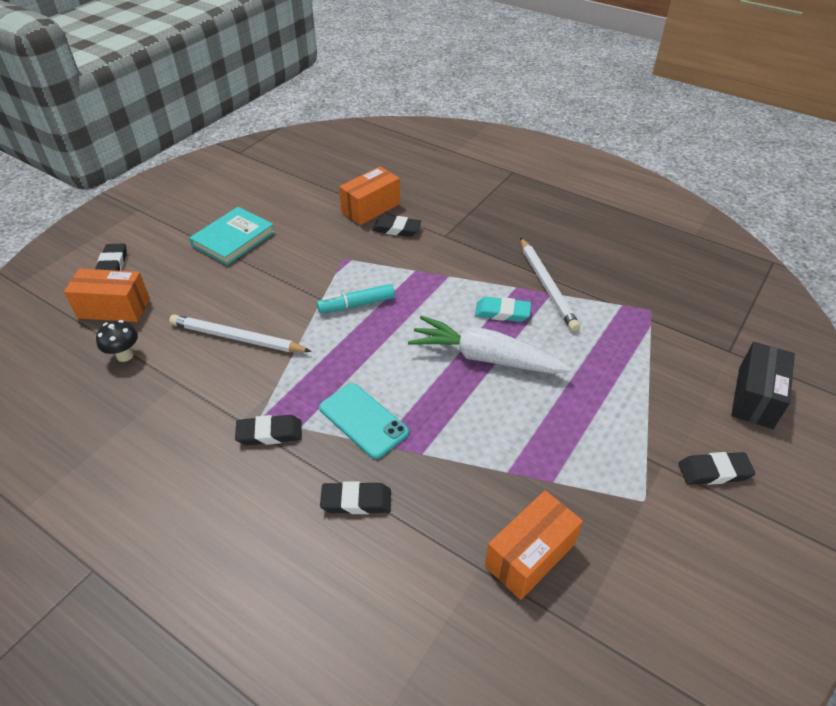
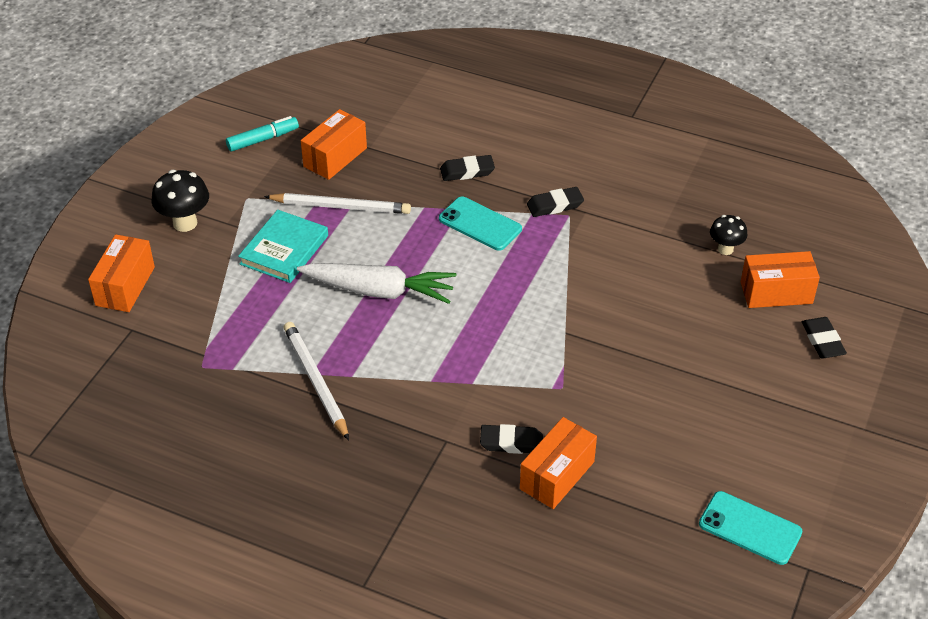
camera: 170 degrees right, 0 degrees up
(233, 239) = (709, 398): turquoise book -> turquoise book (284, 250)
(237, 338) = (630, 279): white pencil -> white pencil (340, 207)
(259, 171) = (750, 528): none -> turquoise phone
(356, 304) = (524, 330): turquoise marker -> turquoise marker (263, 139)
(502, 312) = (365, 341): turquoise eraser -> none
(714, 471) = (185, 223): black eraser -> black mushroom
(755, 397) = (125, 286): black box -> orange box

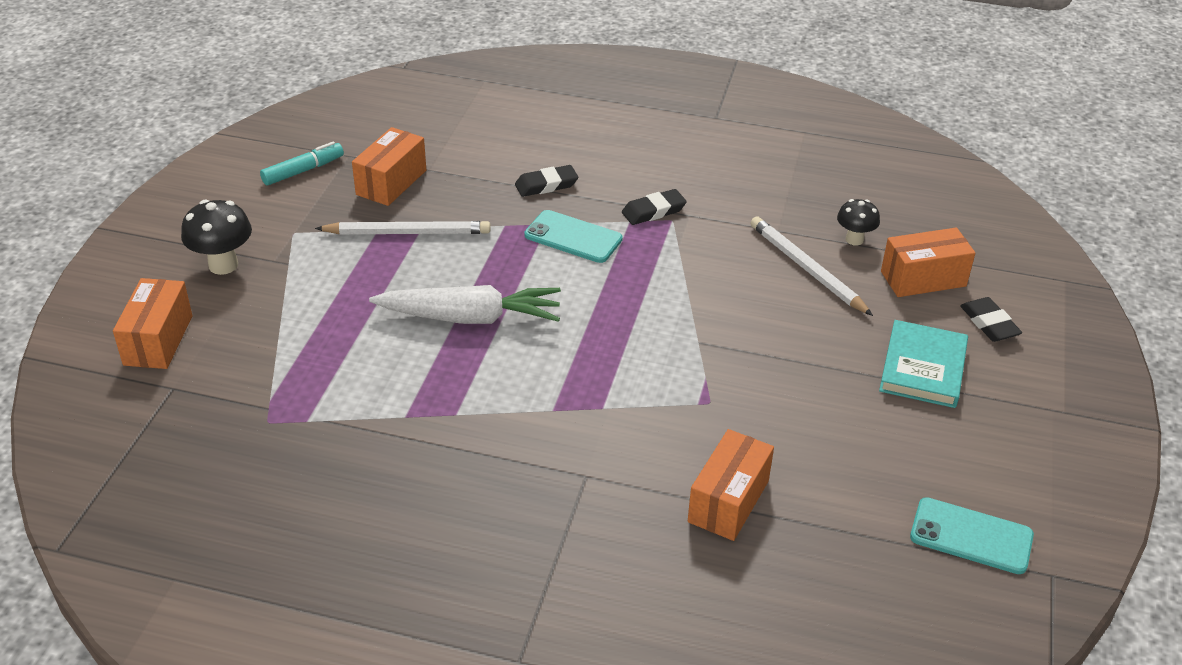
camera: 10 degrees left, 5 degrees down
(284, 250) = (348, 283): turquoise book -> turquoise book (923, 368)
(316, 381) = (413, 425): white pencil -> white pencil (807, 269)
(511, 442) = (665, 470): black eraser -> none

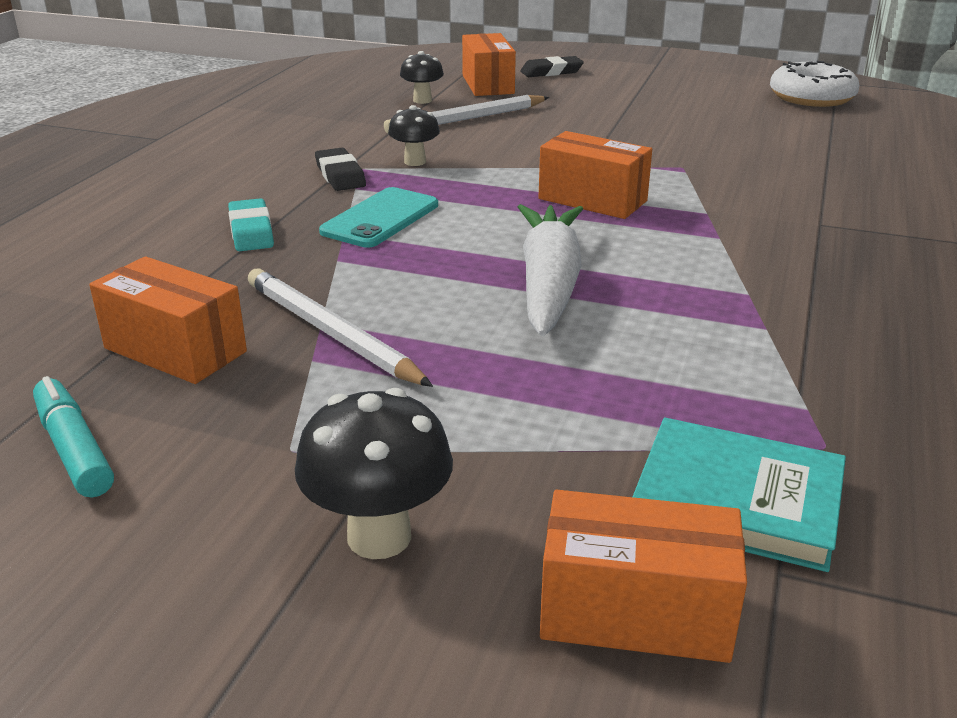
camera: 85 degrees left, 10 degrees down
(407, 233) = (331, 333): white pencil -> white pencil turned 45 degrees counterclockwise
(546, 185) = (251, 231): black eraser -> turquoise eraser
(690, 245) = (415, 162): none -> black mushroom
(728, 501) = (820, 166): orange box -> orange box (592, 200)
(923, 368) = (613, 94): turquoise book -> turquoise book (737, 500)
(971, 536) = (811, 97): turquoise phone -> white donut

